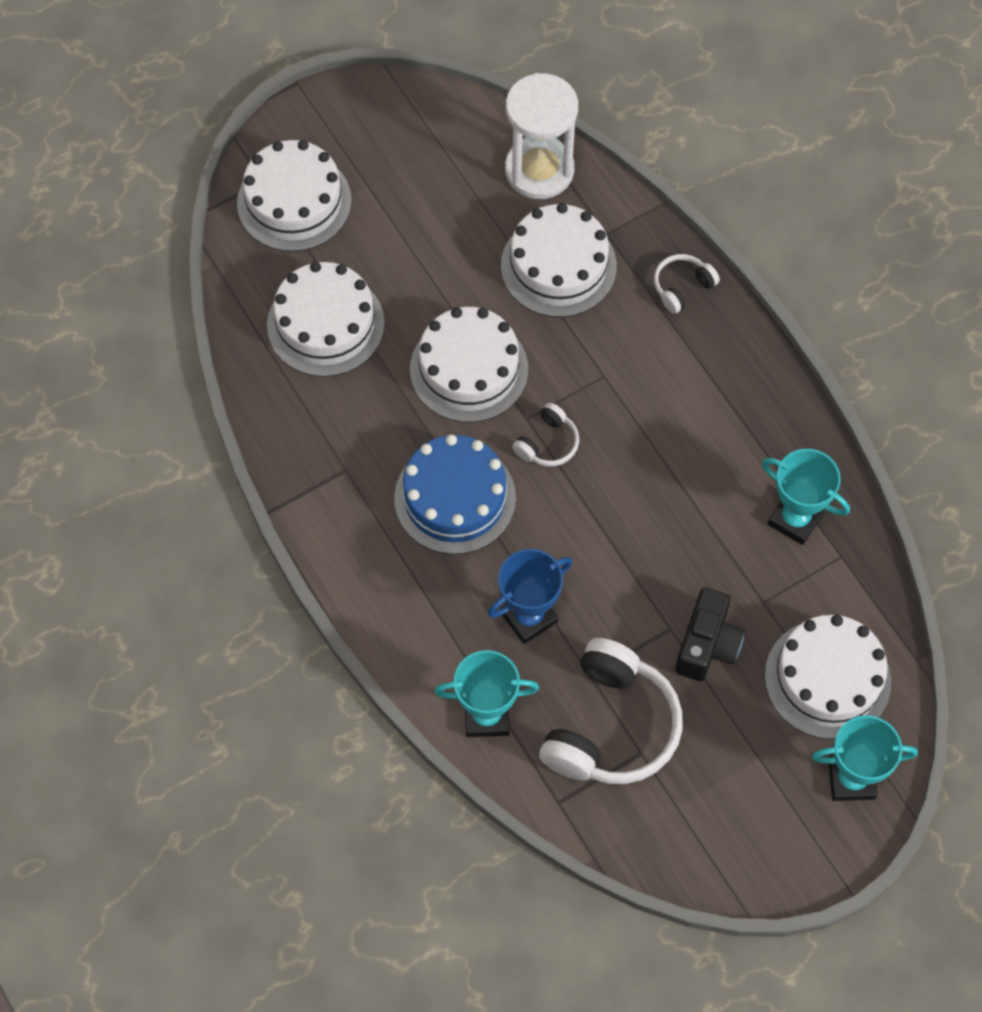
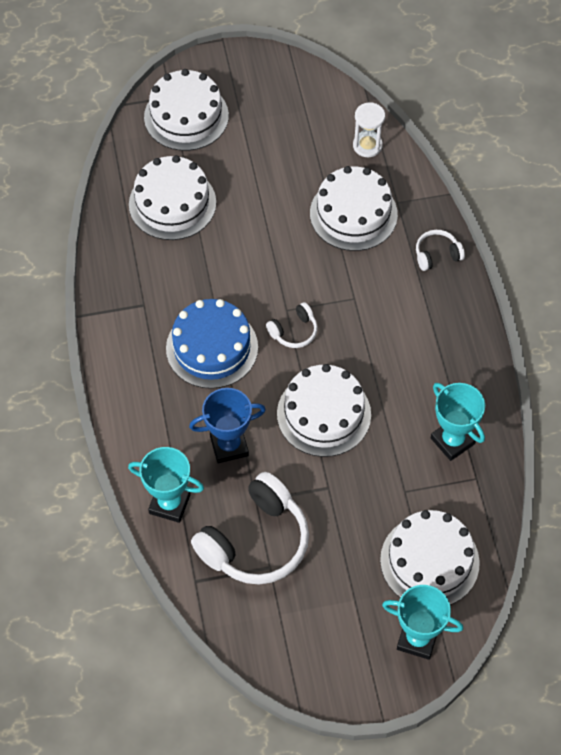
camera: 20 degrees right, 5 degrees down
(469, 369) = (259, 264): white cake -> white cake (324, 414)
(539, 170) = (367, 145): white hourglass -> white hourglass, size x0.57
(707, 645) = (350, 508): black camera -> none

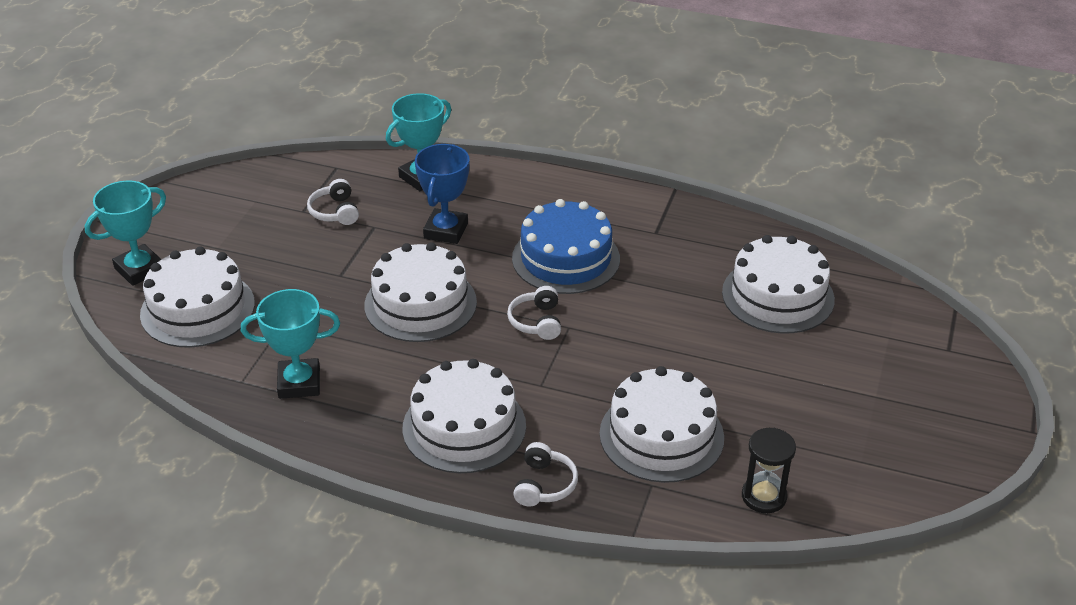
camera: 120 degrees right, 20 degrees down
(186, 116) = (908, 351): white cake -> white cake (464, 427)
(256, 542) = (335, 212): white headphones -> white headphones, size x0.47
(367, 145) = (764, 496): white hourglass -> black hourglass

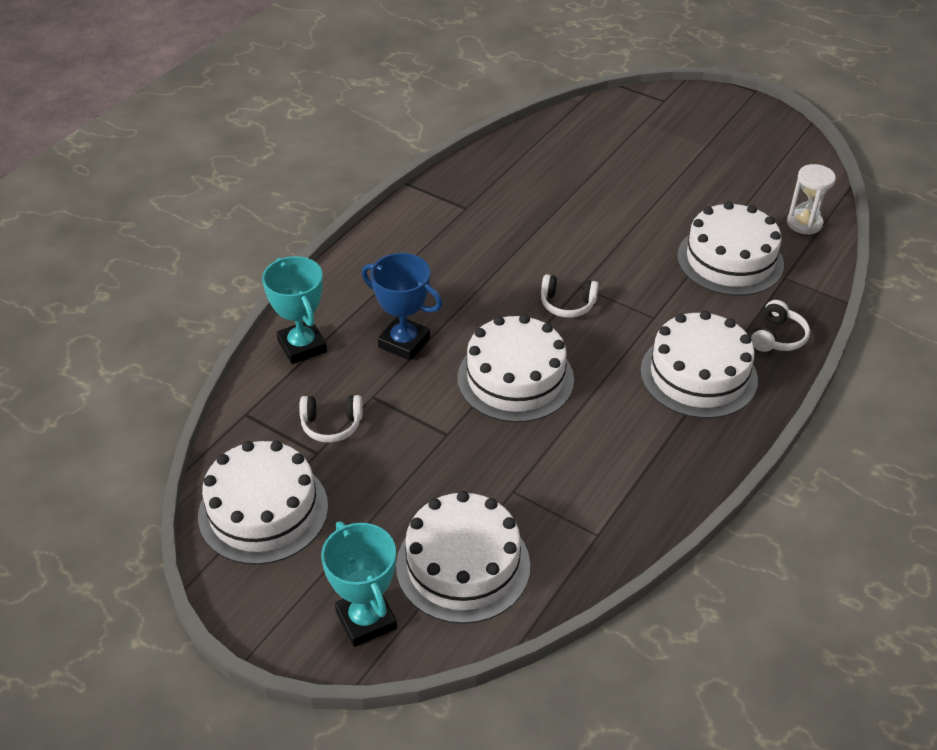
camera: 75 degrees left, 5 degrees up
(299, 383) = (612, 486): turquoise trophy -> none
(544, 484) = (777, 337): white headphones -> white headphones turned 90 degrees clockwise
(566, 258) = (482, 269): blue cake -> none
(764, 496) = (804, 223): black hourglass -> white hourglass
(778, 295) = (576, 162): white cake -> white cake (263, 510)

